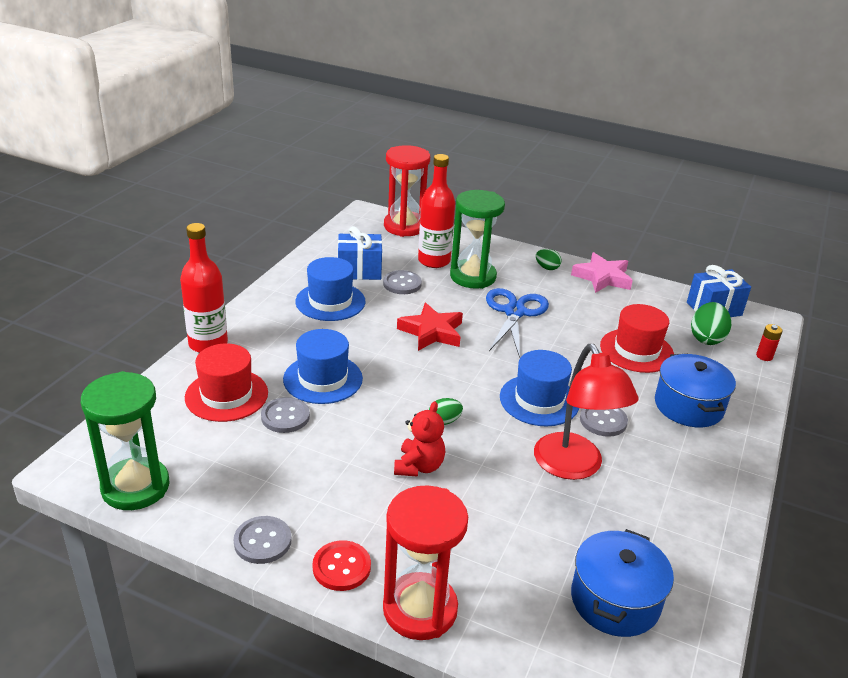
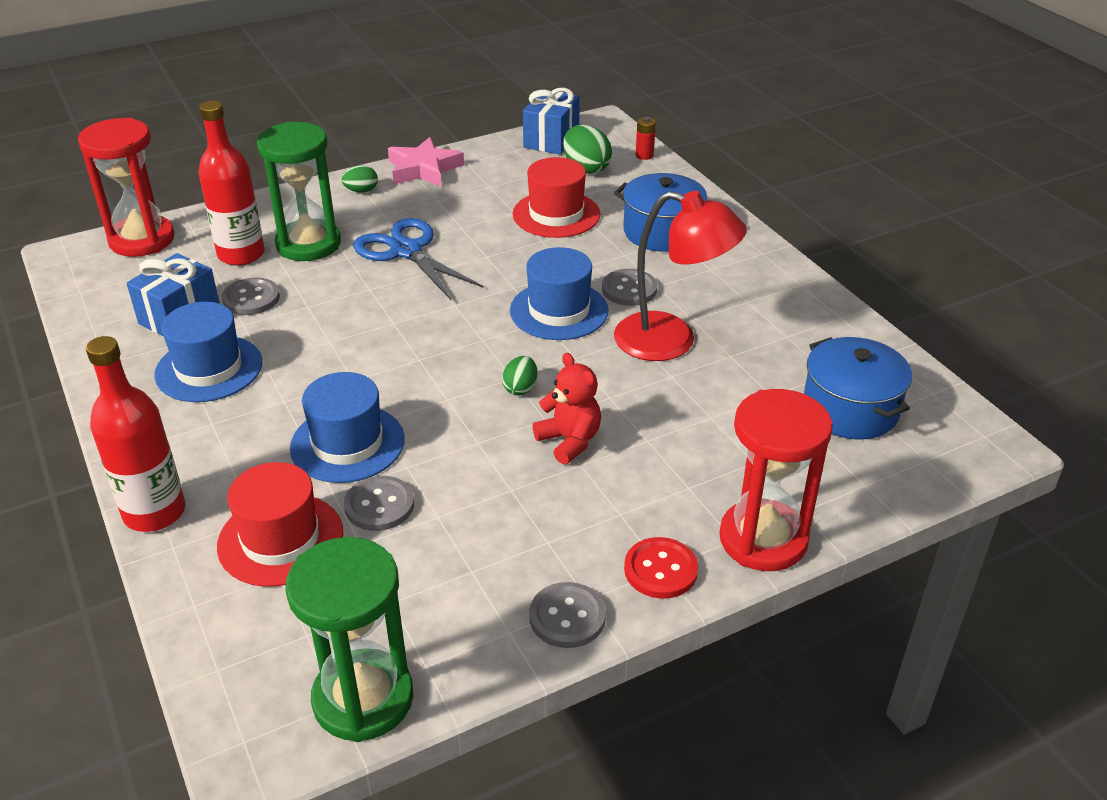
camera: 50 degrees left, 5 degrees up
(432, 332) = (367, 322): red star -> none

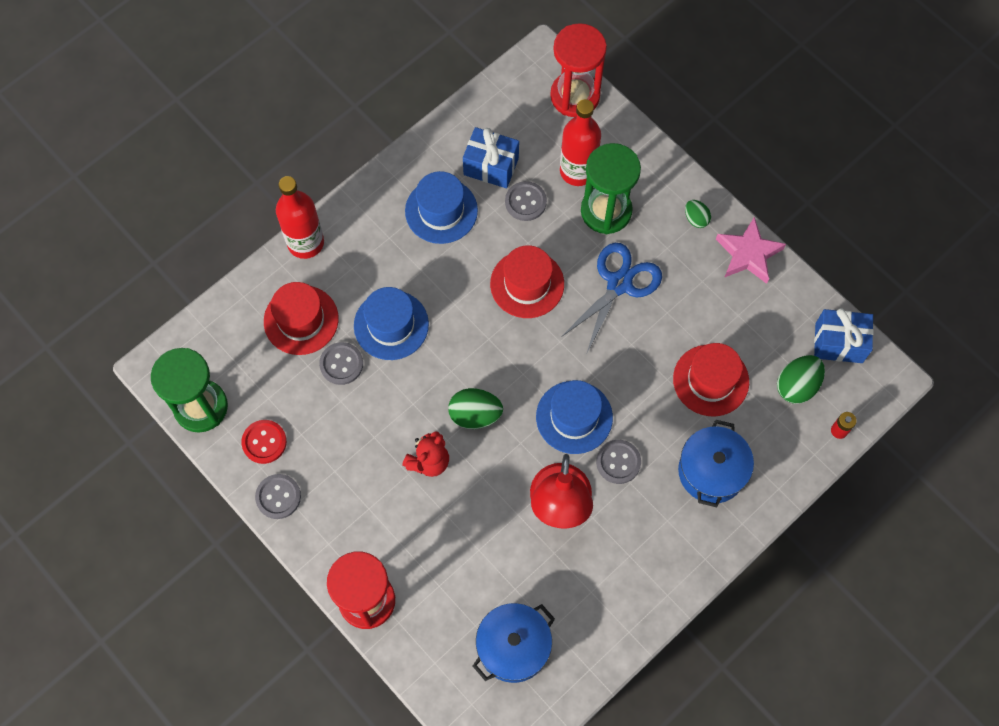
camera: 75 degrees right, 30 degrees up
(363, 316) = (527, 284): none -> red hat
(520, 388) = (475, 415): green egg -> green egg, size x1.68
(660, 570) = (326, 542): red button -> red button (264, 442)

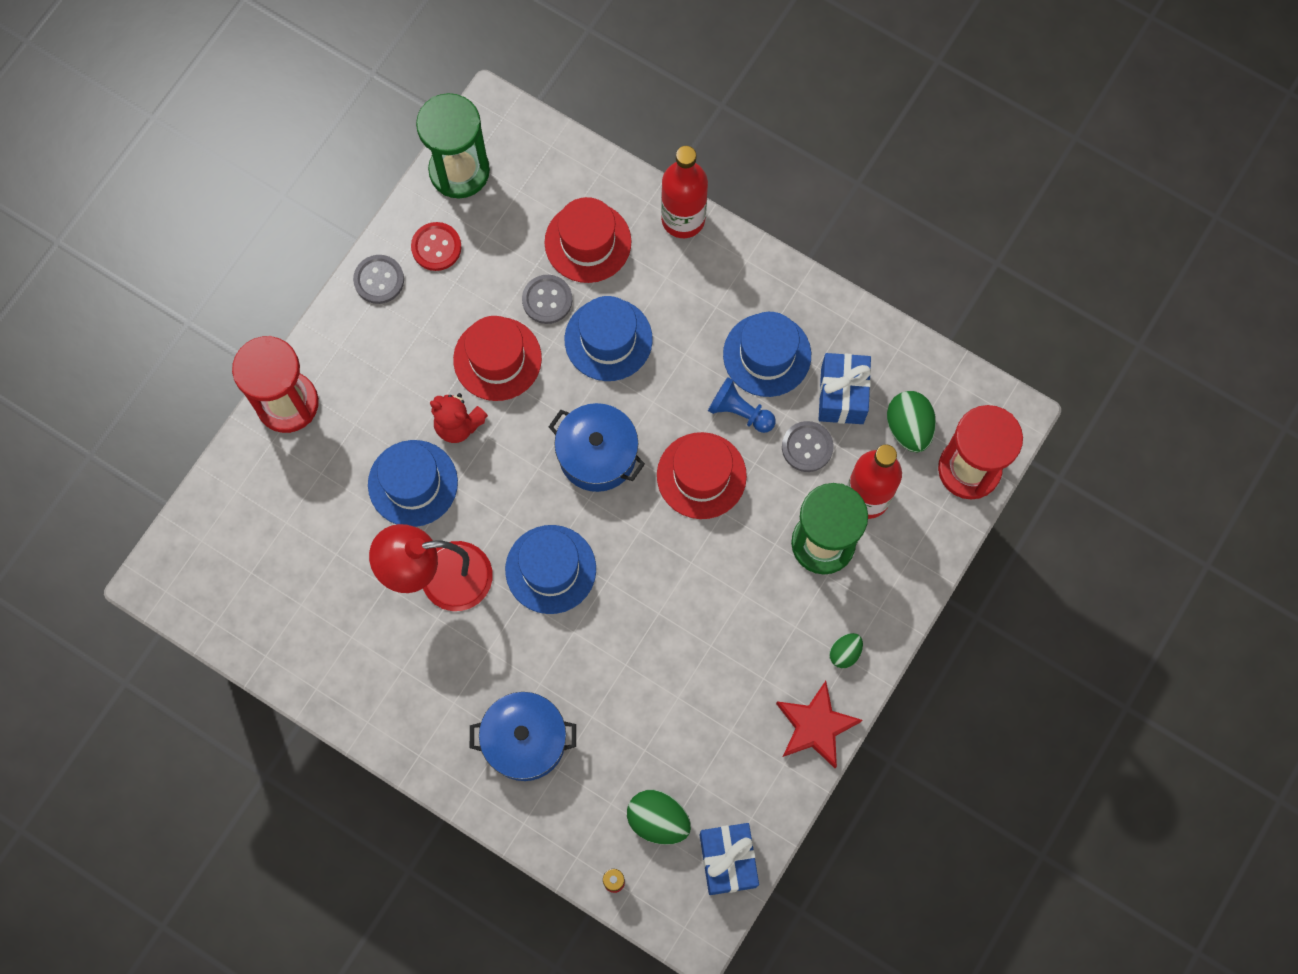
camera: 75 degrees right, 5 degrees up
(470, 510) = (413, 483): none -> blue hat
(475, 415) = (525, 459): green egg -> green egg (908, 428)
(482, 242) = (739, 412): none -> blue pawn
(513, 647) = (271, 568): blue pot -> blue pot (597, 455)
(618, 462) = (509, 631): grey button -> none
(619, 284) = (732, 581): blue scissors -> none
(711, 380) = (637, 716): red hat -> red hat (497, 359)
(748, 254) = (815, 726): pink star -> red star

